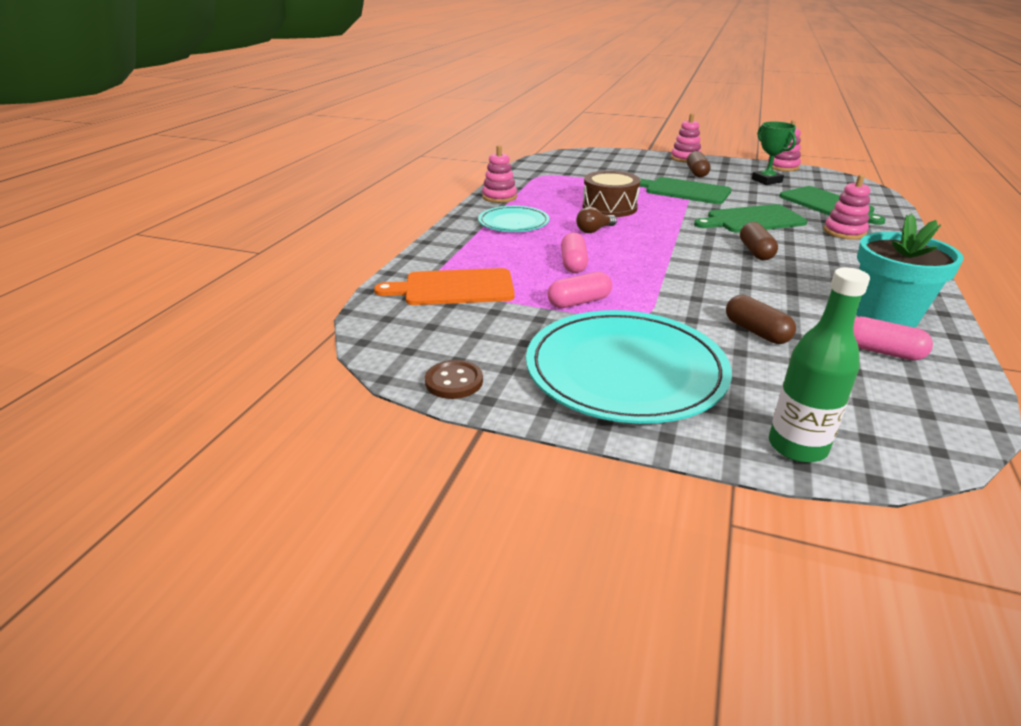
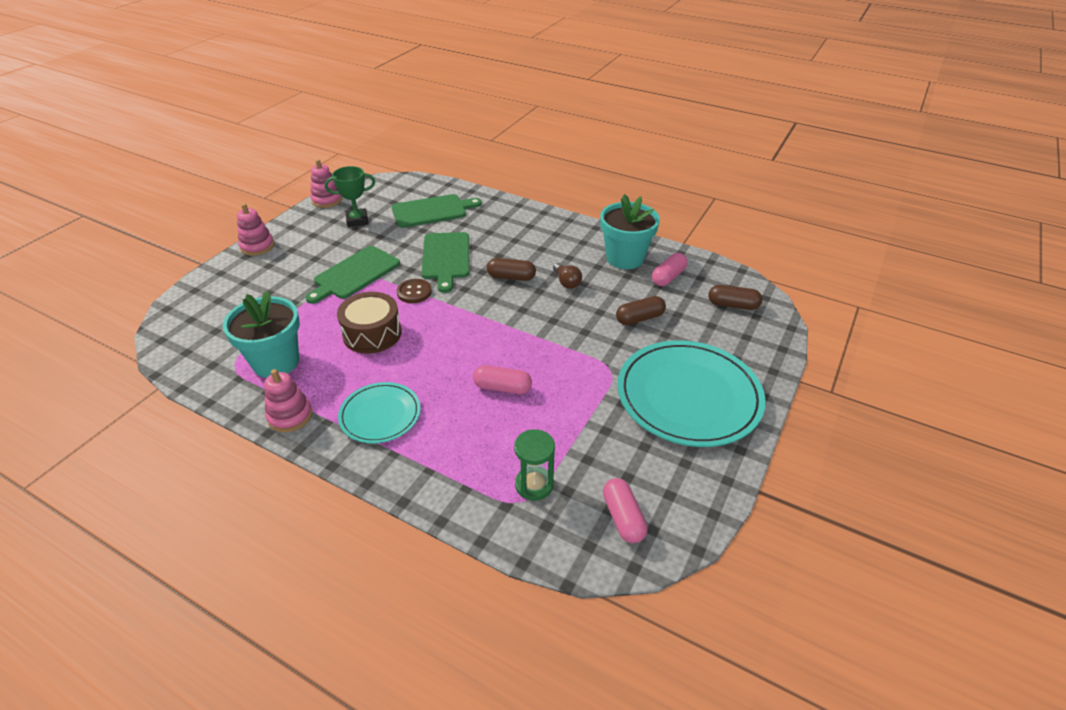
camera: 80 degrees left, 10 degrees up
(454, 288) = (534, 485): orange cutting board -> green hourglass
(454, 381) = (703, 500): brown button -> brown button (414, 292)
(553, 185) = (276, 362): none -> turquoise flower pot
(579, 302) = (580, 399): pink capsule -> pink capsule (623, 517)
(594, 230) = (429, 357): brown light bulb -> brown light bulb (566, 282)
(696, 173) = (307, 252): brown capsule -> brown capsule (733, 305)
(797, 447) = (767, 345): green bottle -> none
(844, 232) = (489, 224): pink stacking toy -> none

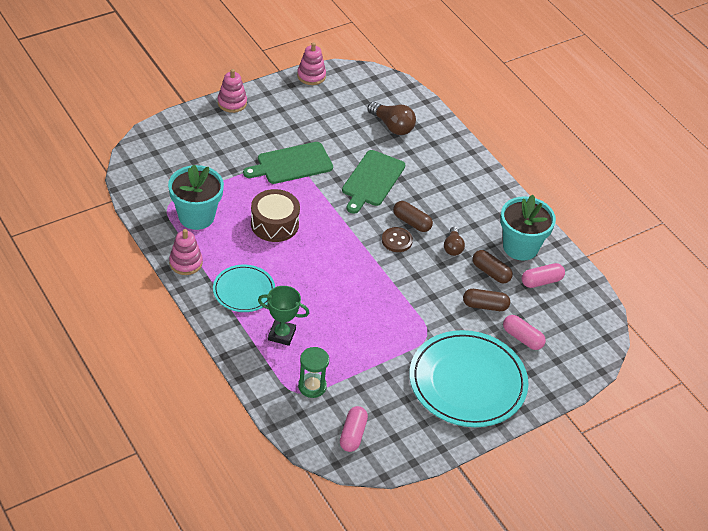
camera: 25 degrees right, 5 degrees up
(357, 220) = (324, 109): green trophy -> green trophy (282, 334)
(414, 292) = (327, 202): brown button -> brown button (397, 240)
(432, 211) = (392, 126): green cutting board -> brown light bulb
(502, 388) = (339, 311): pink capsule -> pink capsule (522, 338)
(733, 305) = (572, 330): brown capsule -> brown capsule (491, 272)

